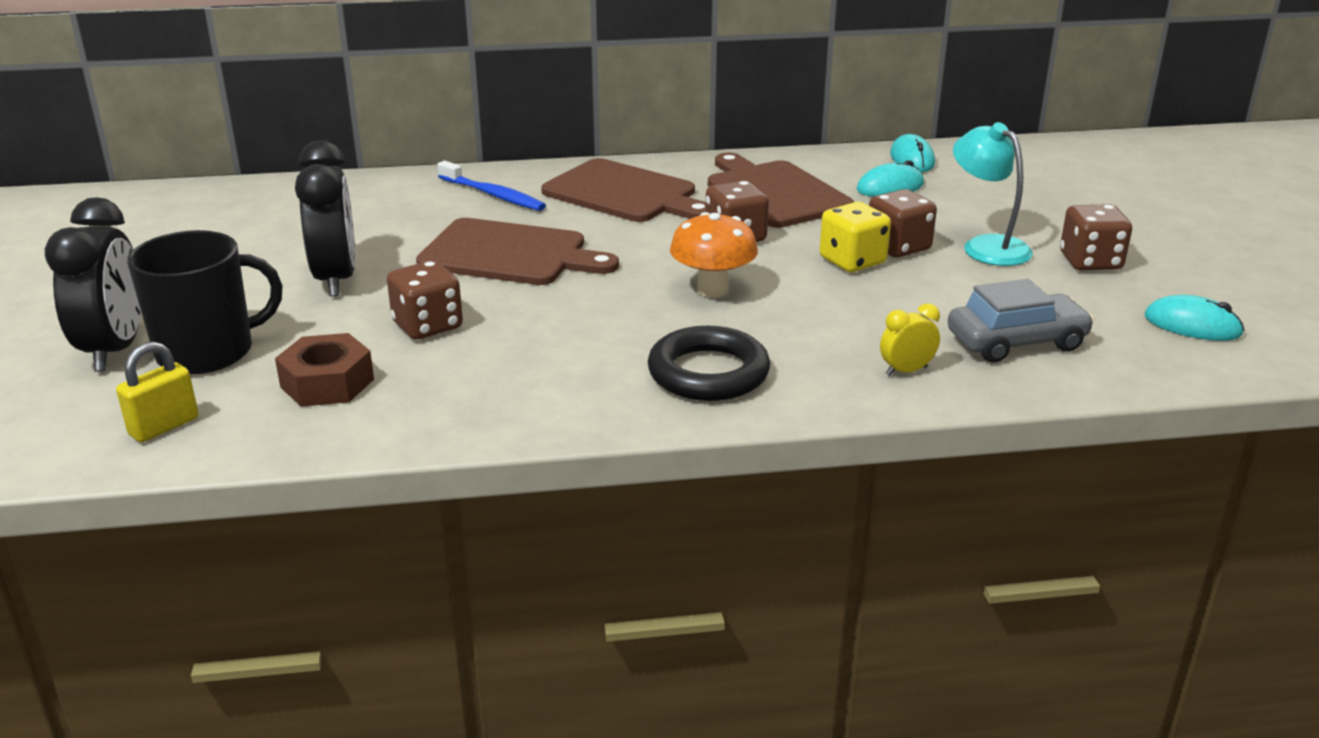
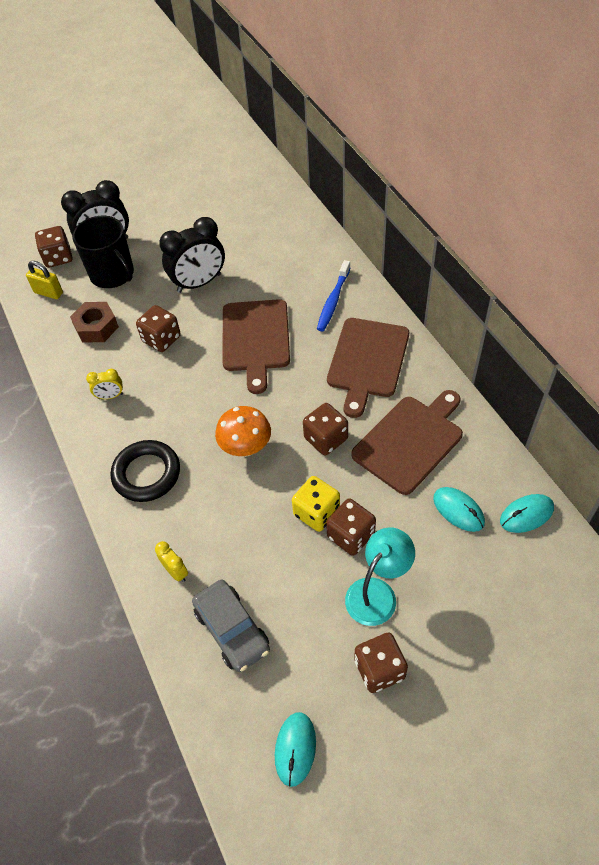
camera: 75 degrees right, 25 degrees up
(73, 406) = (58, 257): none -> brown dice
(512, 387) = (110, 396): none -> yellow clock

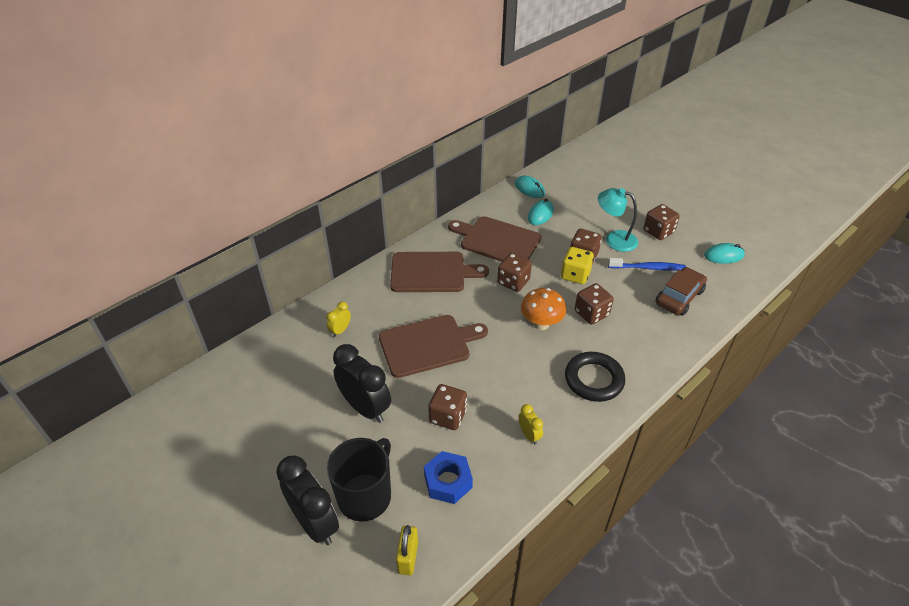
camera: 110 degrees left, 10 degrees down
(58, 257) = (345, 574): brown dice -> brown dice (591, 313)
(96, 327) = (448, 481): brown nut -> blue nut
(176, 571) = (660, 336): yellow clock -> yellow clock (340, 330)
(232, 630) = (679, 297): grey car -> brown car
(333, 301) = (370, 303): blue toothbrush -> blue toothbrush (648, 268)

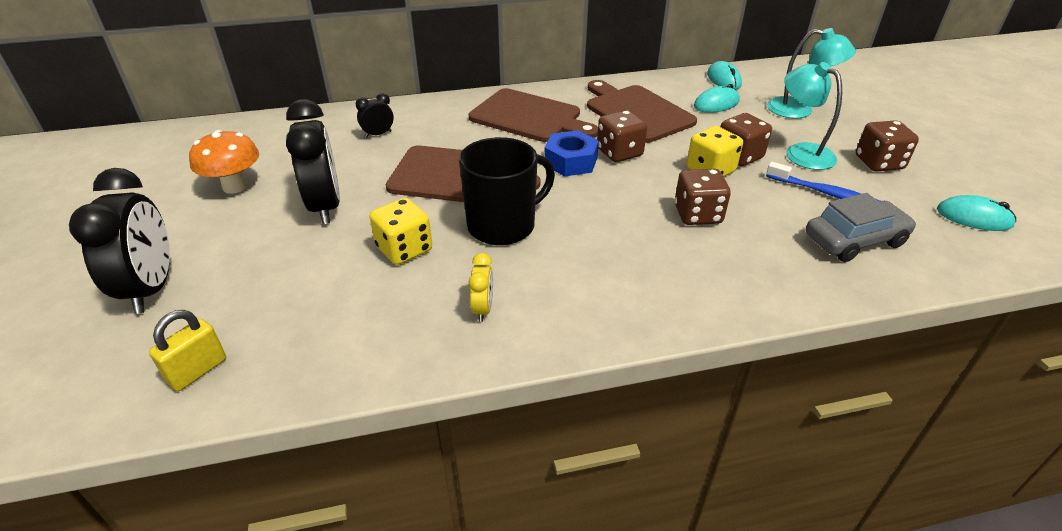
camera: 30 degrees right, 5 degrees down
(340, 330) = (378, 134): yellow clock -> black clock
(365, 496) = (229, 286): black mug -> black mug (503, 225)
(448, 416) = (404, 249): brown dice -> yellow dice
(448, 481) = (331, 314): blue nut -> blue nut (570, 161)
(541, 324) = (615, 202): orange mushroom -> orange mushroom (235, 187)
(591, 202) = (799, 110): none -> turquoise lamp
(594, 379) = (633, 284): black ring -> none
(679, 297) = (854, 240): brown car -> grey car

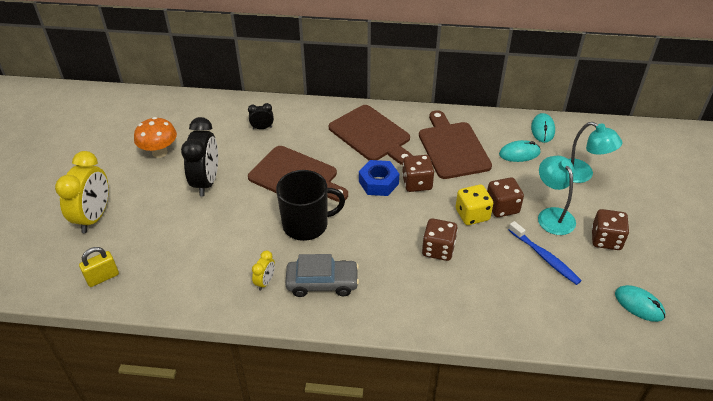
camera: 20 degrees right, 5 degrees up
(151, 288) = (94, 217): black clock -> yellow clock
(404, 249) = (239, 227): yellow dice -> none
(854, 240) = (533, 299): grey car -> grey car (322, 283)

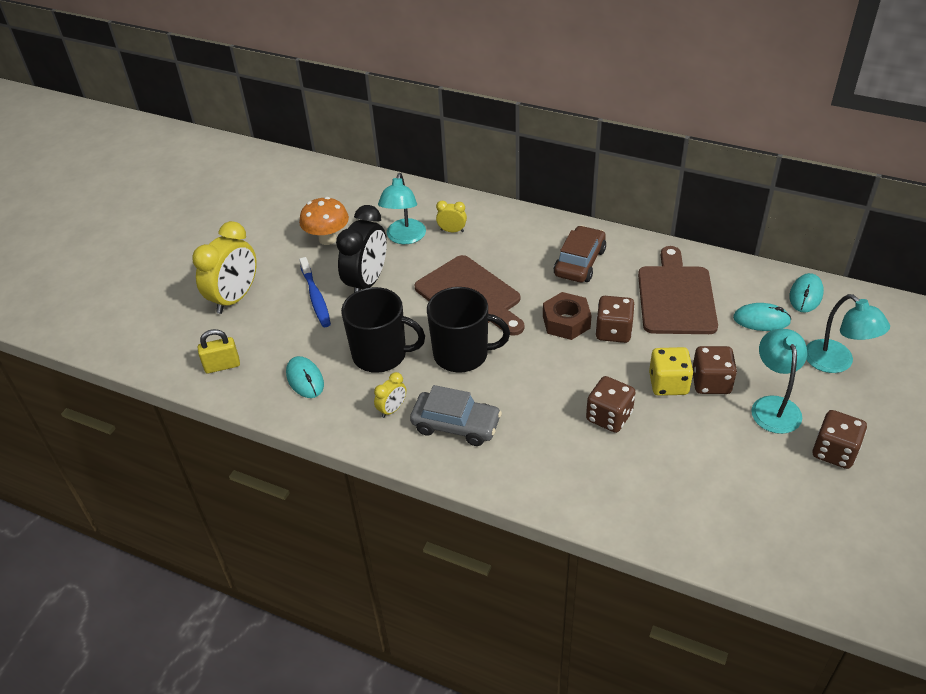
camera: 20 degrees right, 0 degrees up
(225, 140) = (404, 238): none -> turquoise lamp
(239, 239) = (381, 354): none -> black mug
(262, 128) = (452, 231): black clock -> yellow clock
(371, 135) = (579, 262): brown cutting board -> brown car
(378, 183) = (566, 322): blue nut -> brown nut
(545, 257) = (742, 456): blue toothbrush -> blue toothbrush (316, 297)
(639, 305) = (845, 543): turquoise mouse -> turquoise mouse (305, 379)

